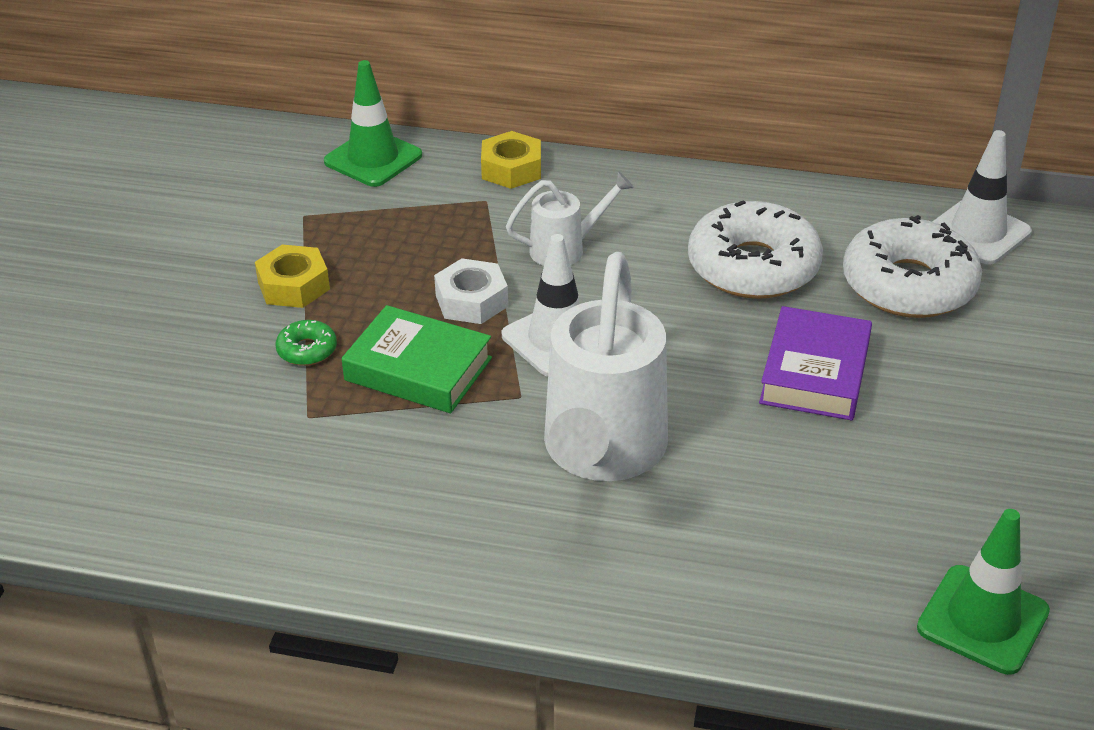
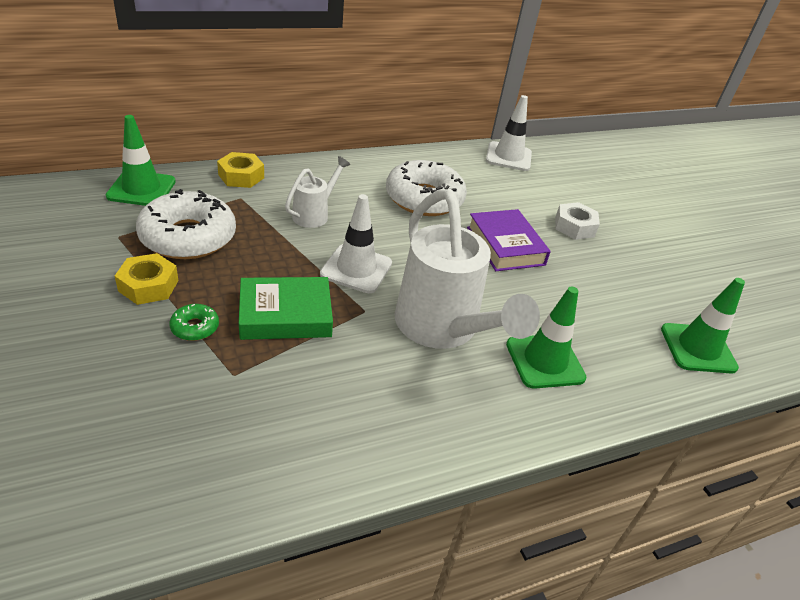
camera: 40 degrees left, 0 degrees up
(471, 301) = (283, 261): white nut -> white nut (574, 227)
(707, 543) = (545, 361): none -> green traffic cone
(908, 285) = (504, 189): white donut -> white donut (188, 237)

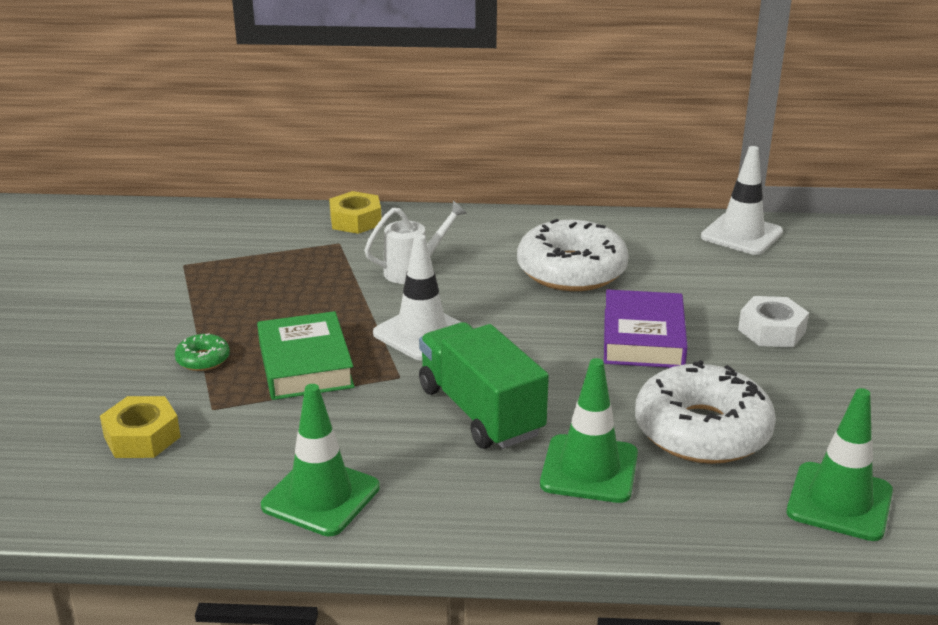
camera: 30 degrees right, 10 degrees down
(141, 189) = (237, 222): green traffic cone -> green traffic cone (321, 497)
(148, 286) = (183, 314): yellow nut -> yellow nut (142, 437)
(188, 237) = (254, 274): white donut -> white donut (702, 430)
(285, 315) = (305, 365): green book -> green book turned 60 degrees clockwise
(442, 329) = (480, 411): white watering can -> green truck

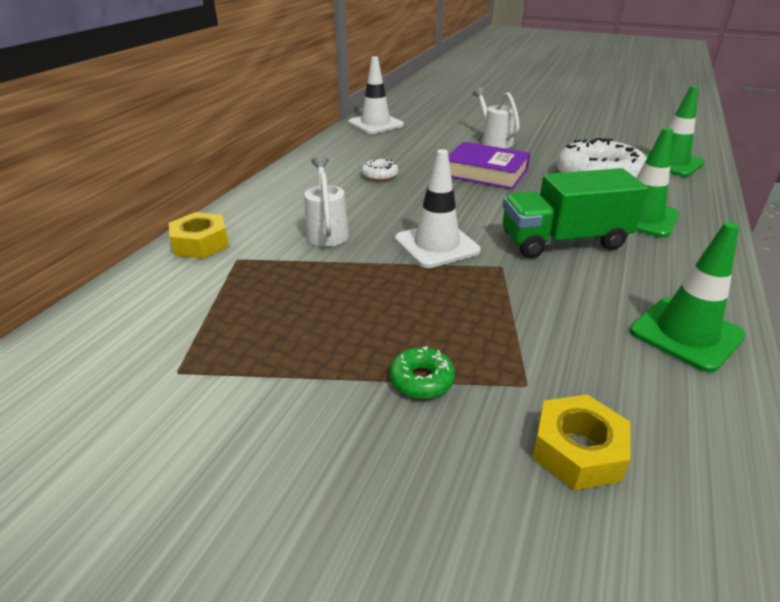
camera: 70 degrees left, 5 degrees up
(305, 365) = (462, 311): green book -> none
(571, 270) = (380, 175): white donut -> white donut, size x0.43
(771, 331) = (494, 141): white nut -> white watering can

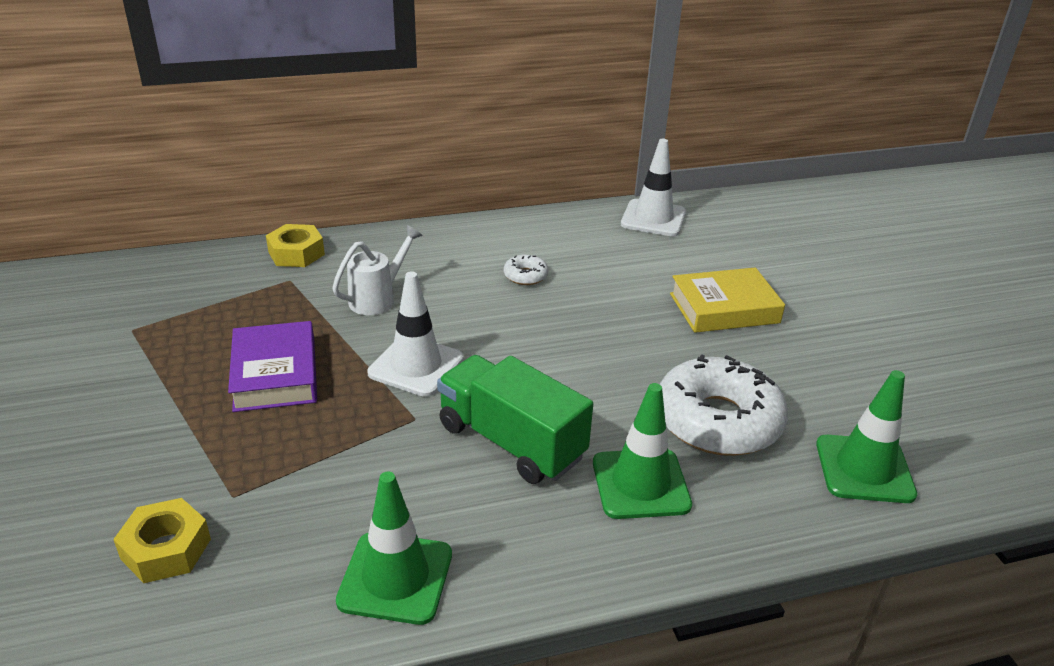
camera: 50 degrees right, 0 degrees up
(421, 380) = (199, 438): green donut -> none
(485, 172) = (621, 335): purple book -> purple book (275, 374)
(494, 141) = (724, 308): white watering can -> yellow book

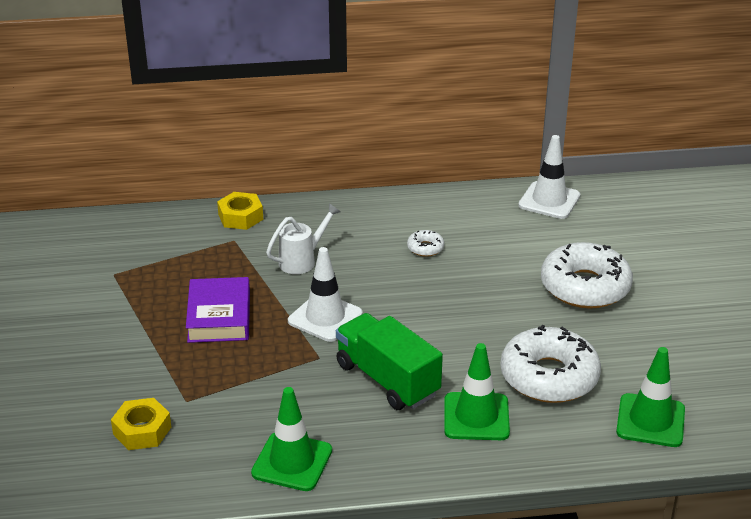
camera: 10 degrees right, 0 degrees up
(724, 308) = (585, 287): yellow book -> white donut

